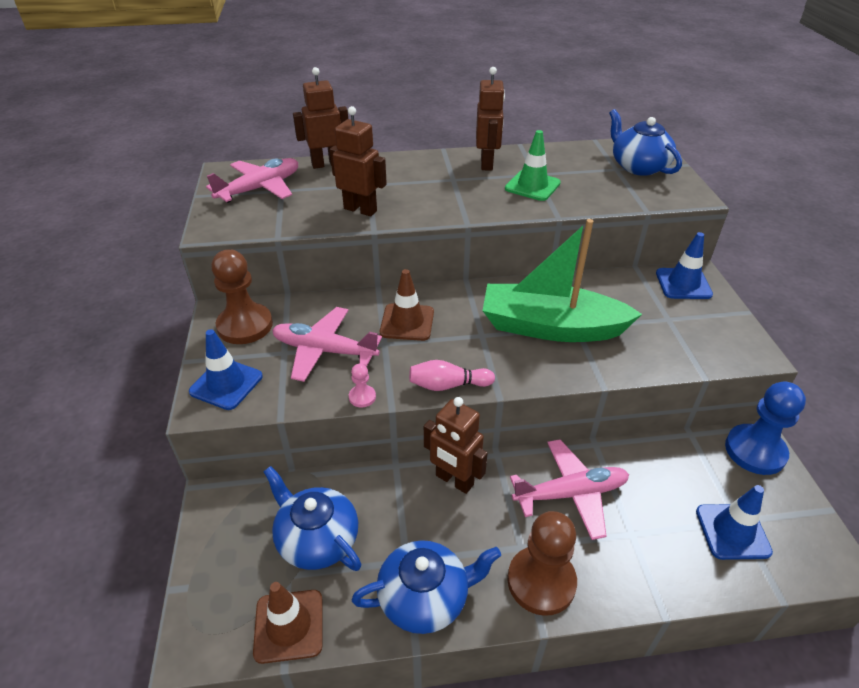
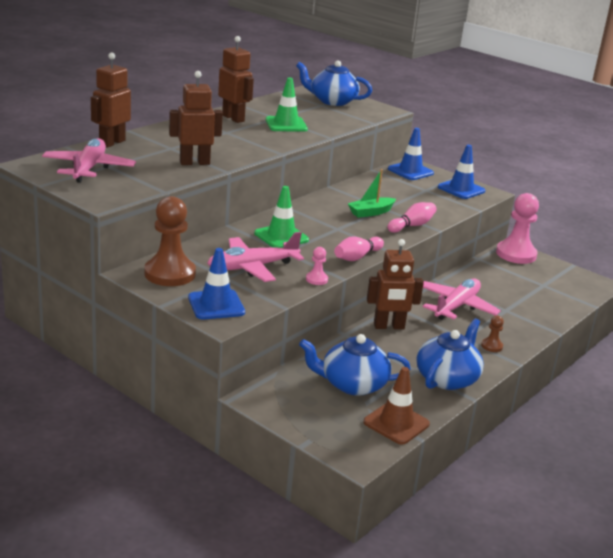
camera: 45 degrees left, 15 degrees down
(407, 322) = (281, 237): brown traffic cone -> green traffic cone
(541, 581) = (491, 346): brown pawn -> brown pawn, size x0.44
(551, 327) = (371, 212): green boat -> green boat, size x0.46
(576, 367) = (412, 226): none -> pink bowling pin
(732, 531) = (546, 290): blue traffic cone -> blue traffic cone (461, 189)
(755, 451) = (516, 254): blue pawn -> pink pawn

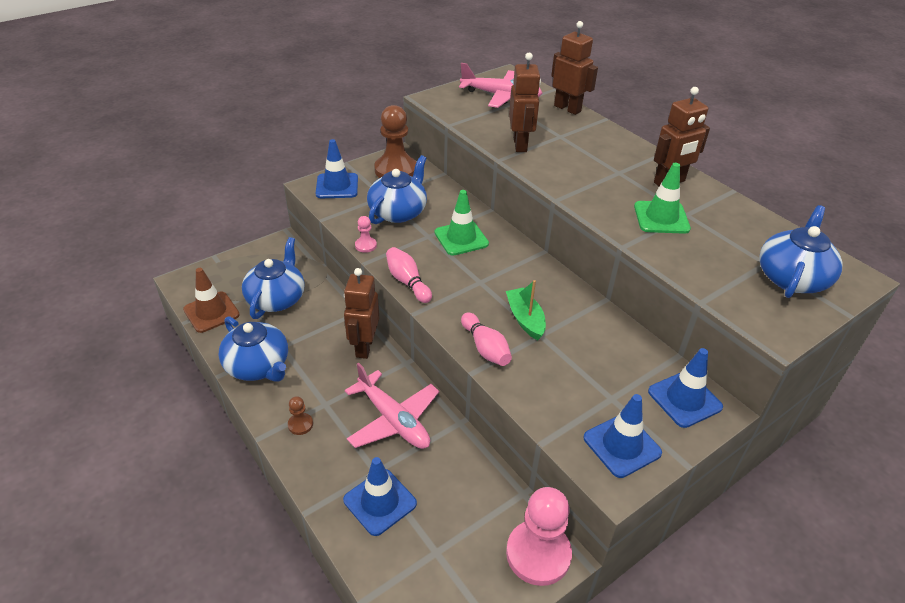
camera: 105 degrees right, 15 degrees up
(252, 267) = (398, 212): pink plane -> blue teapot
(527, 306) = (380, 502): none -> blue traffic cone

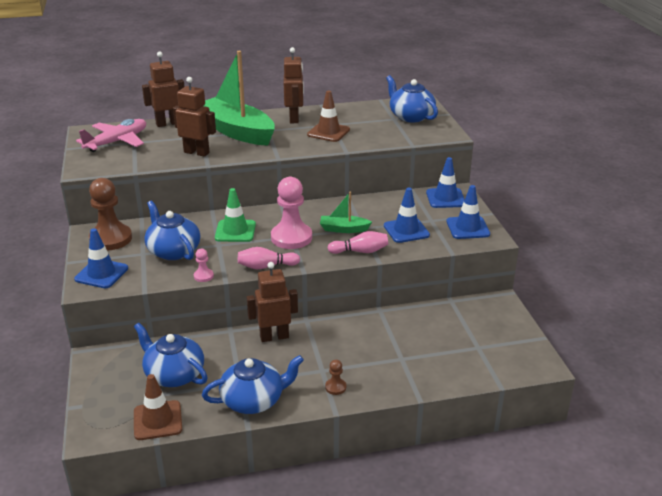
camera: 65 degrees left, 10 degrees down
(364, 347) = (274, 336): brown robot -> brown robot turned 135 degrees clockwise
(380, 502) = (428, 362): blue traffic cone -> blue traffic cone (406, 230)
(393, 420) = (360, 339): pink plane -> none
(538, 554) = (496, 308): pink pawn -> pink pawn (291, 237)
(593, 153) = (236, 131): none -> green boat
(661, 218) = (328, 132): green traffic cone -> brown traffic cone

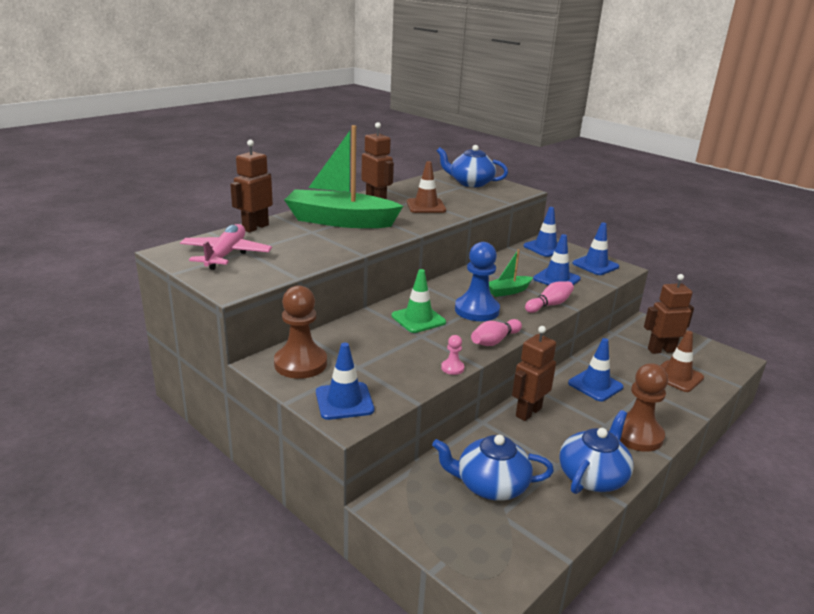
camera: 35 degrees left, 5 degrees down
(157, 420) = (539, 538): brown traffic cone -> brown traffic cone (677, 376)
(173, 251) = (386, 355): blue teapot -> none
(197, 152) = (332, 246): brown robot -> brown robot (661, 350)
(291, 237) = (477, 310): pink pawn -> blue pawn
(335, 387) = (637, 435): brown pawn -> brown pawn, size x2.26
(361, 337) = (595, 385): none -> blue traffic cone

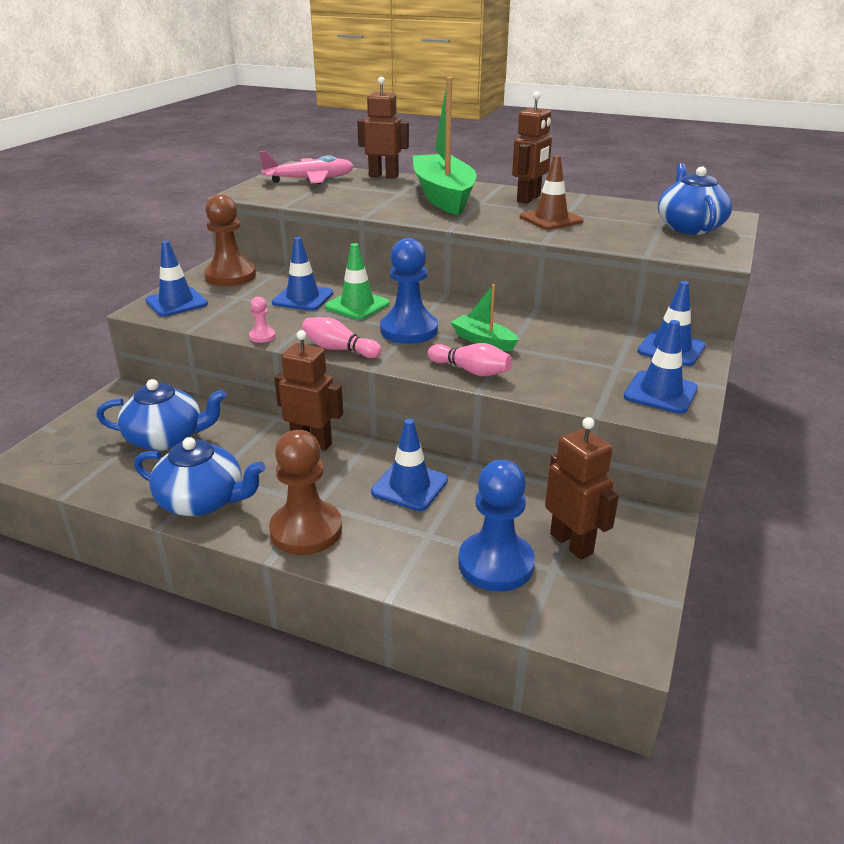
camera: 70 degrees right, 5 degrees up
(490, 485) = (166, 438): blue teapot -> blue teapot turned 105 degrees clockwise
(556, 279) = (564, 367): blue traffic cone -> blue traffic cone (303, 298)
(677, 376) = (496, 564): brown traffic cone -> blue pawn

